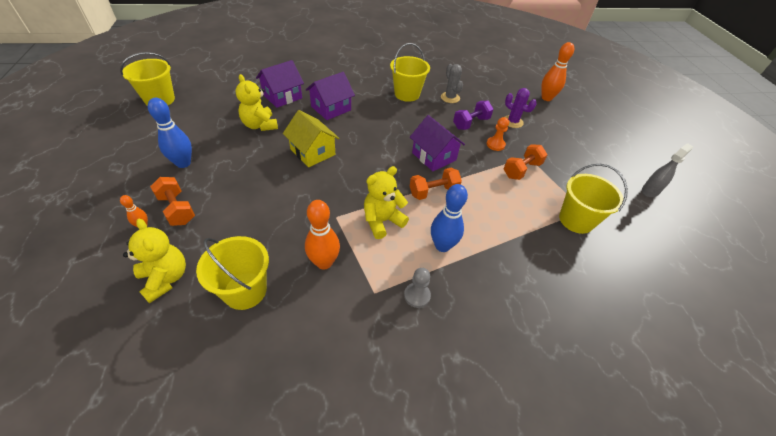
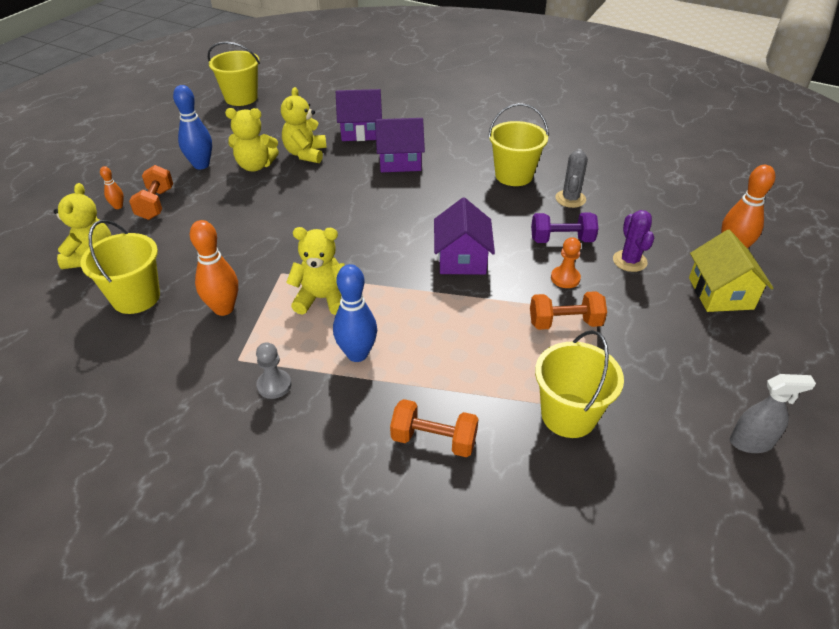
camera: 40 degrees right, 5 degrees down
(230, 148) = (255, 166): none -> yellow teddy bear
(313, 152) = (329, 200): yellow house -> yellow house (720, 293)
(433, 192) = (414, 296): orange dumbbell -> orange dumbbell (434, 440)

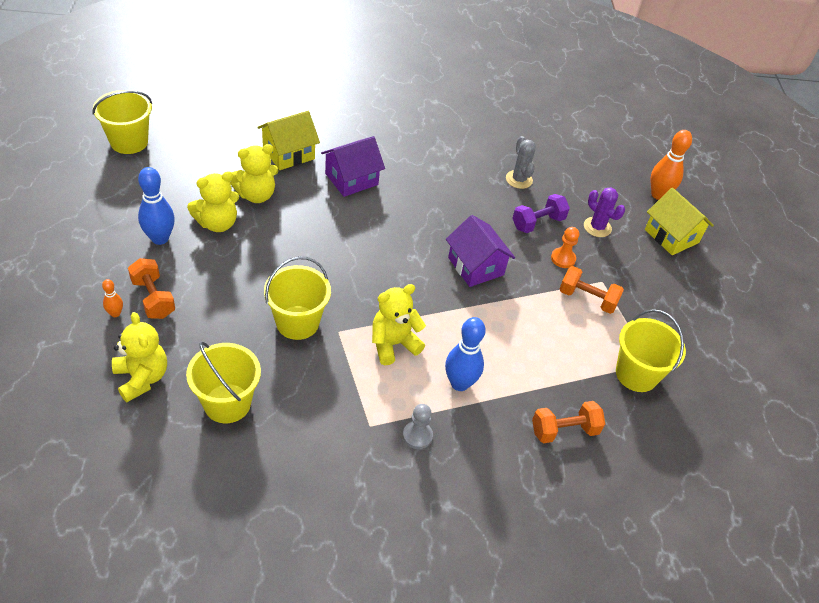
camera: 35 degrees left, 5 degrees up
(224, 308) = (317, 384): orange bowling pin -> none
(306, 154) = (256, 195): yellow teddy bear -> yellow teddy bear turned 90 degrees counterclockwise
(361, 131) = (288, 153): purple house -> yellow house
(514, 175) = (459, 167): yellow bucket -> yellow bucket (297, 322)
(565, 323) = (587, 299): orange dumbbell -> orange dumbbell turned 60 degrees clockwise
(751, 442) = (751, 349): grey spray bottle -> none

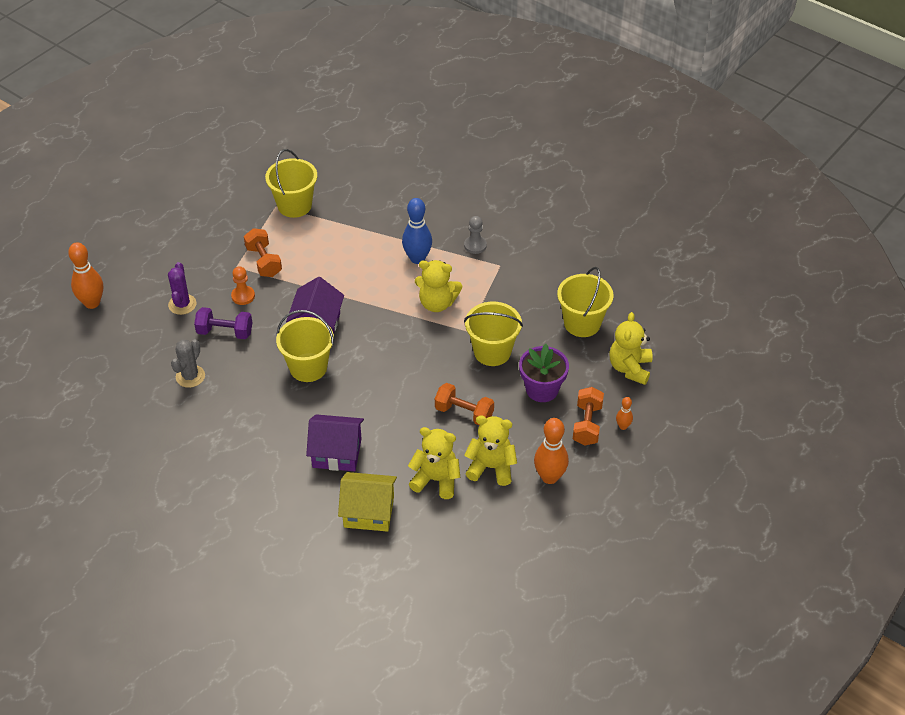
camera: 135 degrees left, 0 degrees up
(129, 142) = (512, 607): yellow bucket -> yellow bucket (308, 367)
(160, 238) = (549, 477): blue bowling pin -> orange bowling pin
(220, 310) = (542, 389): none -> purple flower pot
(564, 430) = (380, 203): orange dumbbell -> orange dumbbell (464, 413)
(671, 236) = (134, 268): yellow house -> none

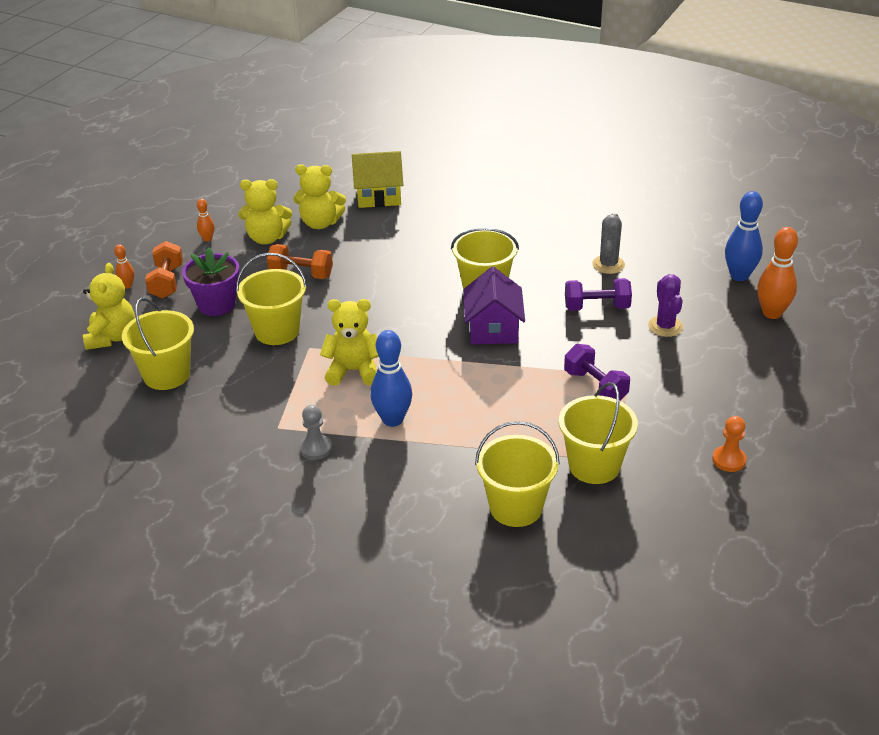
camera: 170 degrees right, 10 degrees down
(89, 345) = (739, 276): none -> blue bowling pin
(243, 296) = (598, 345): orange pawn -> orange pawn (729, 460)
(264, 261) = (595, 386): orange dumbbell -> purple dumbbell
(337, 453) = (424, 229): purple house -> none
(355, 187) = (516, 507): none -> yellow bucket
(549, 477) = (207, 239): orange bowling pin -> orange bowling pin, size x0.51

